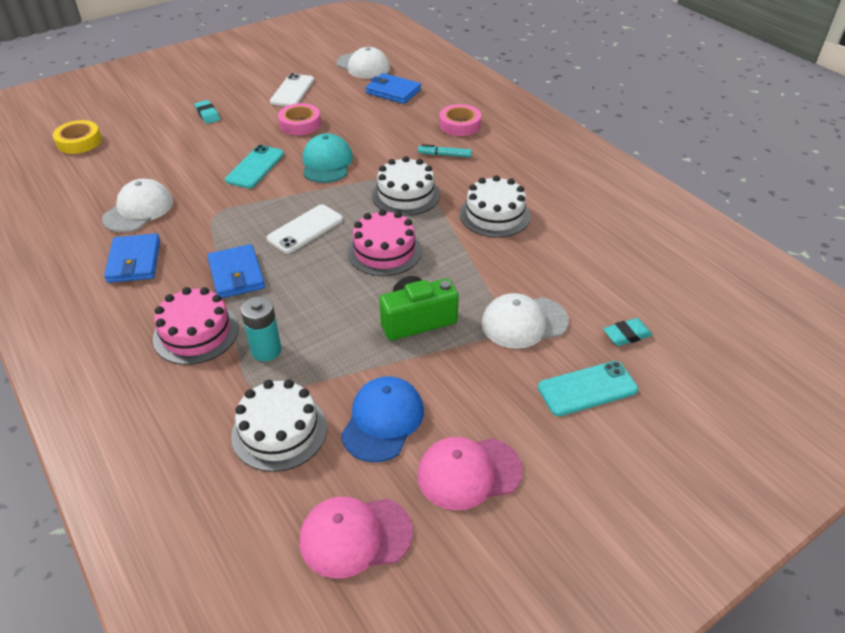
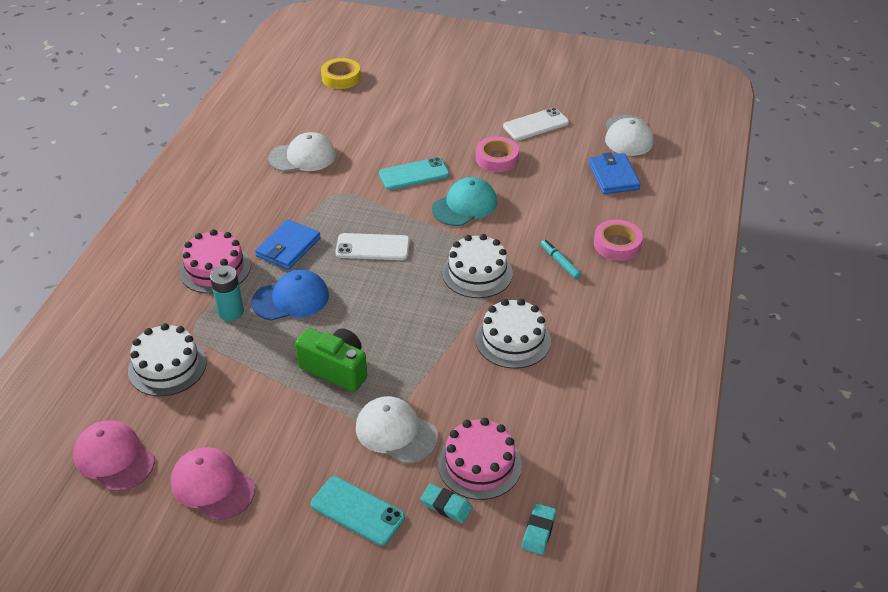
camera: 50 degrees right, 0 degrees up
(134, 261) = (251, 193): blue wallet -> none
(207, 114) = (447, 107): turquoise eraser -> turquoise eraser (538, 531)
(383, 421) = (220, 411): blue cap -> blue cap (291, 299)
(384, 251) = (394, 304): pink cake -> pink cake (479, 464)

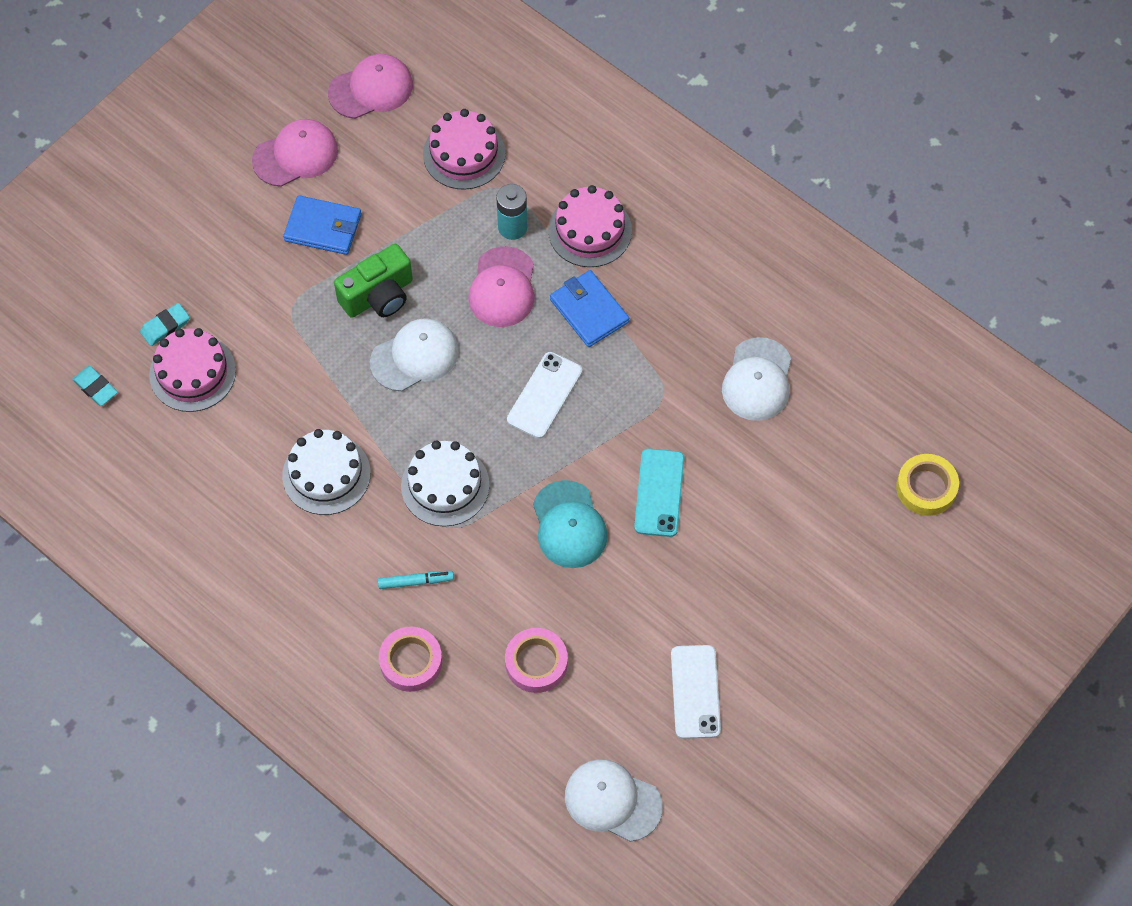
camera: 115 degrees right, 20 degrees up
(167, 366) = (464, 154): white cake -> pink cake
(291, 299) = (502, 287): blue cap -> pink cap
(357, 511) = (202, 256): turquoise phone -> none
(396, 432) = (270, 318): white cap -> white cap (415, 356)
(497, 158) = (644, 605): pink tape -> pink tape (536, 663)
(613, 176) = (537, 731): blue wallet -> blue wallet (323, 228)

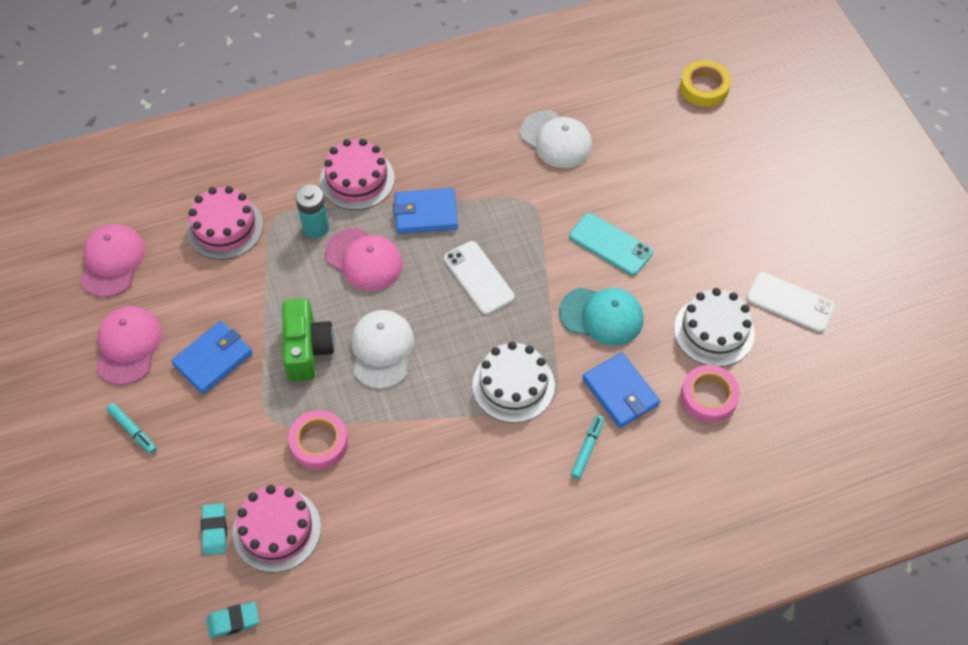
camera: 60 degrees left, 5 degrees down
(219, 209) = (133, 430): none -> turquoise marker
(326, 474) = (446, 469): white cake -> white cake (714, 331)
(411, 662) = (658, 488): pink tape -> pink tape (319, 443)
(493, 582) = (620, 392): none -> blue wallet
(612, 801) = (854, 402): white cap -> none

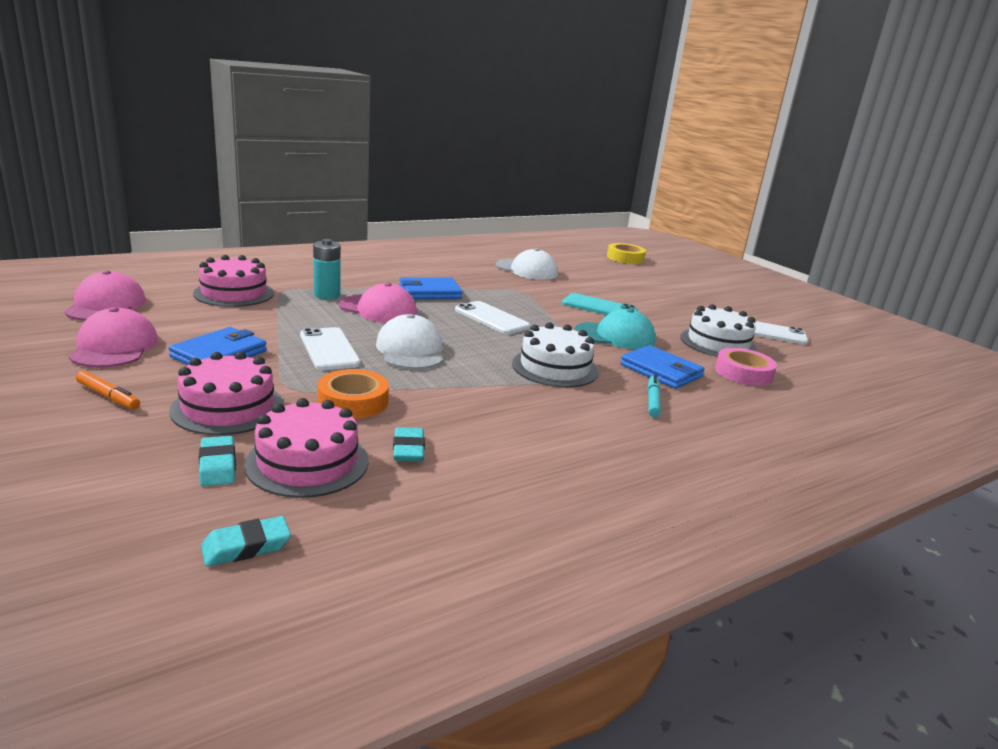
camera: 15 degrees left, 35 degrees down
(133, 430) = (108, 396): turquoise marker -> orange marker
(307, 349) = (329, 349): green camera -> white phone
(319, 443) = (353, 401): pink tape -> orange tape
(353, 516) = (408, 449): none -> turquoise eraser
(357, 179) = (362, 278): pink cake -> pink cake (228, 407)

